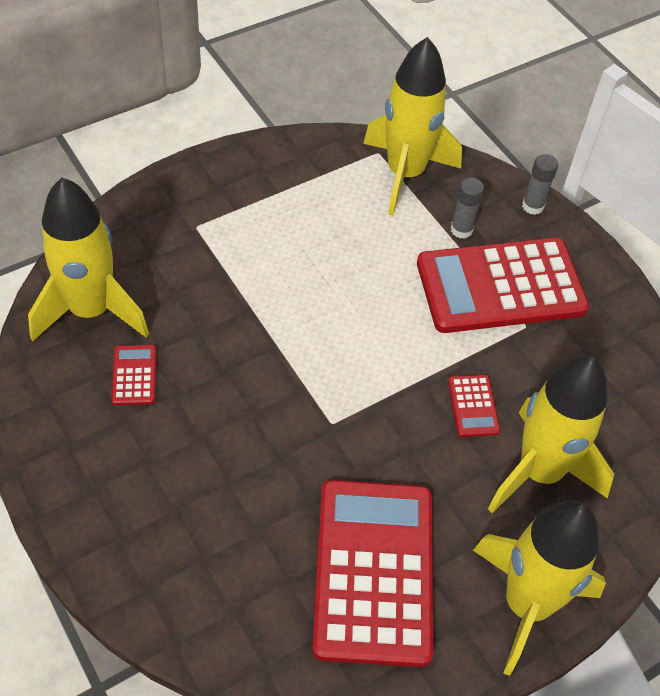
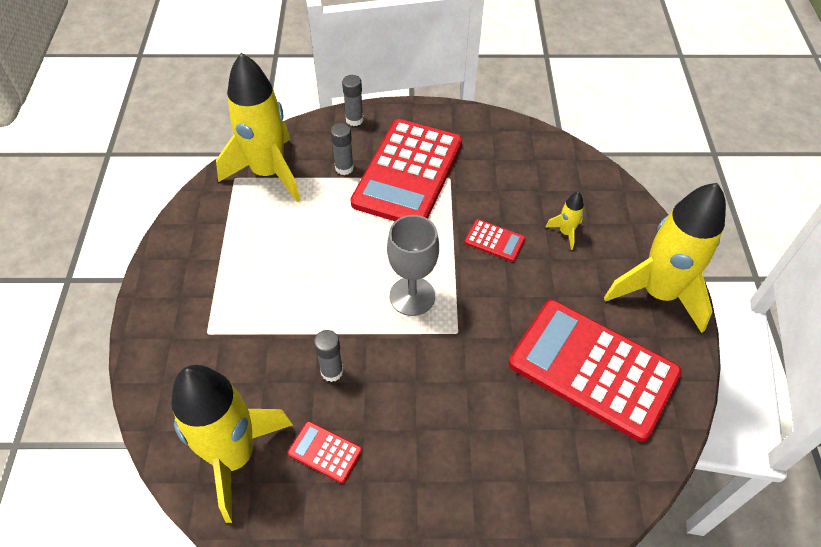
camera: 55 degrees left, 0 degrees up
(218, 339) = (332, 371): none -> grey glue stick
(347, 364) = (412, 296): none -> grey goblet
(539, 472) = (566, 233): yellow rocket -> yellow rocket, size x0.40

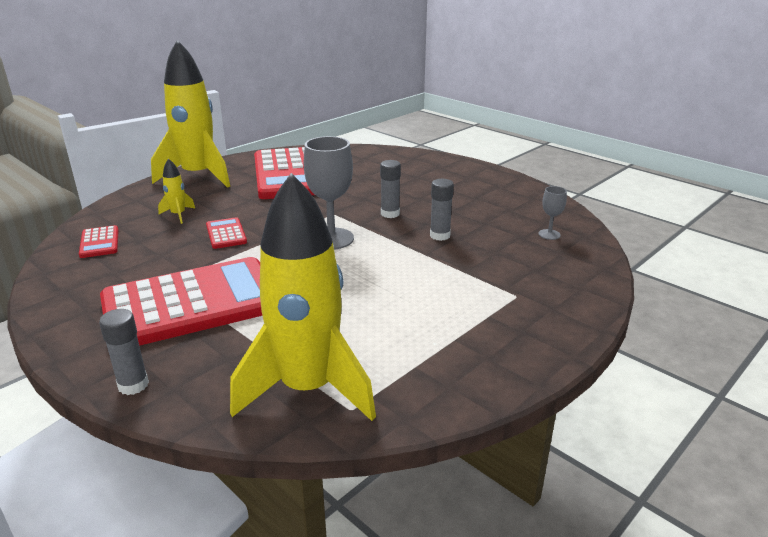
camera: 135 degrees left, 25 degrees down
(234, 456) = (549, 234): yellow rocket -> grey goblet
(325, 452) = (486, 213): red calculator -> red calculator (99, 242)
(344, 168) = (231, 343): grey glue stick -> grey glue stick (390, 214)

